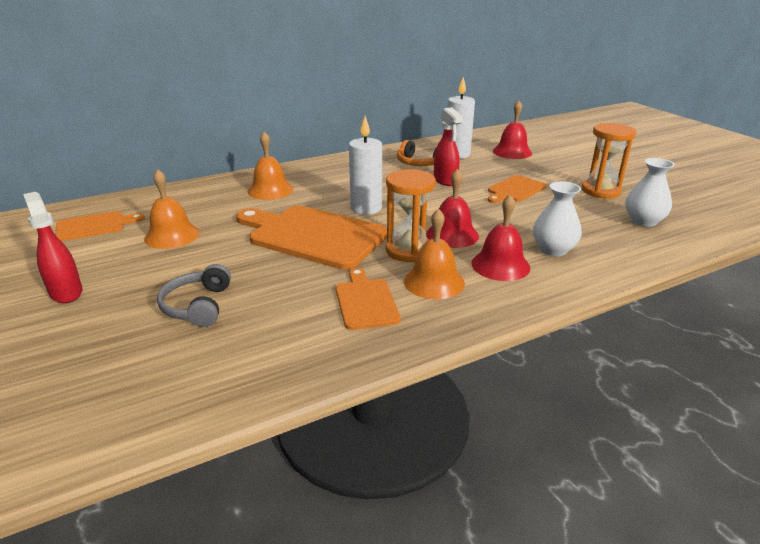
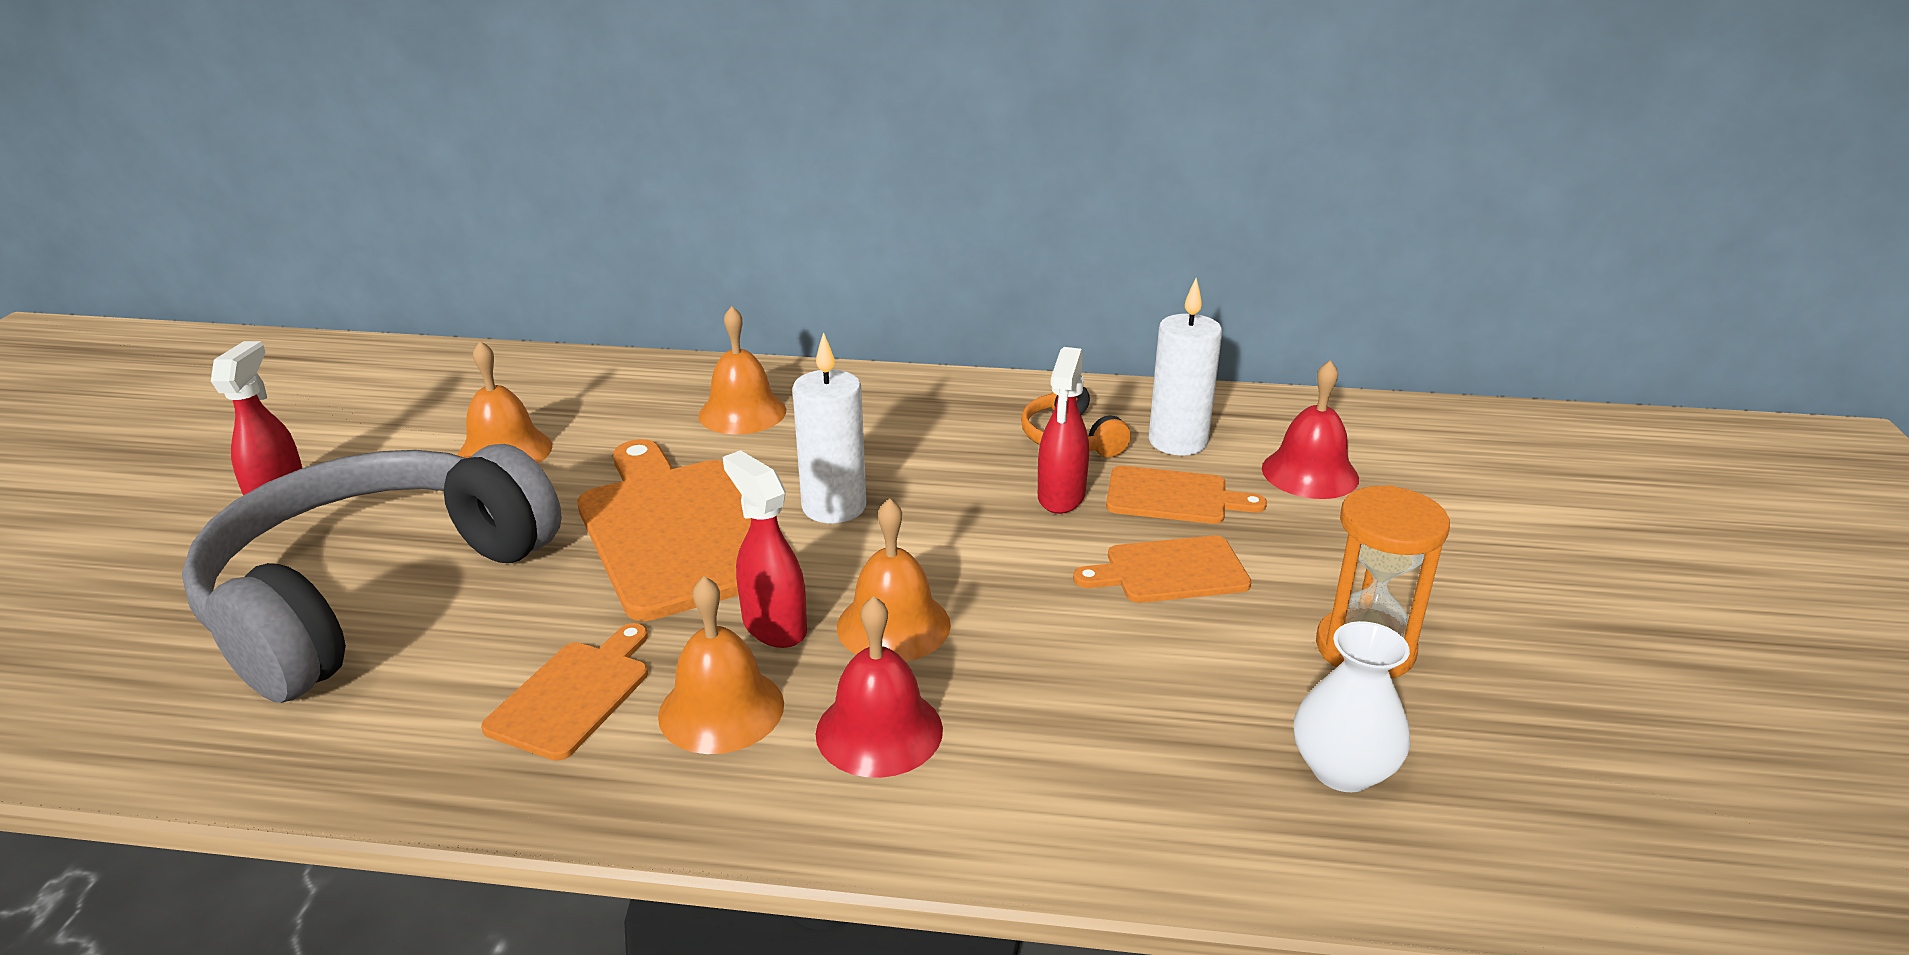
camera: 35 degrees right, 0 degrees up
(94, 226) = (443, 397): orange cutting board -> orange cutting board (1173, 497)
(198, 306) = (374, 592): grey headphones -> grey headphones, size x2.47
(408, 251) = (774, 626): orange hourglass -> red spray bottle
(452, 235) = (893, 625): red bell -> orange bell
(553, 250) = (1028, 746): white vase -> none

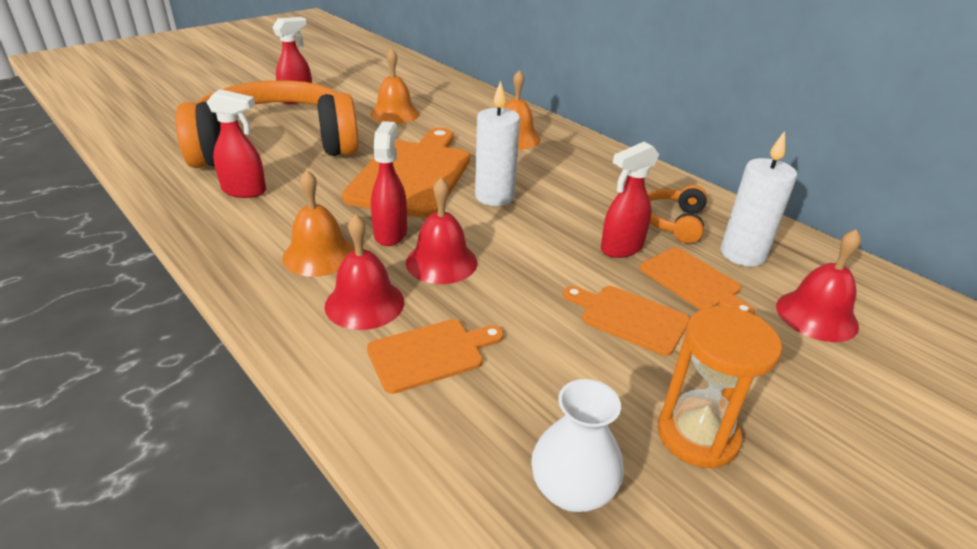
camera: 40 degrees right, 5 degrees up
(374, 592) = (276, 145): grey headphones -> orange headphones
(445, 689) = (245, 191): none -> red spray bottle
(573, 695) = (279, 217): orange cutting board -> orange cutting board (430, 354)
(893, 625) = (441, 262): orange bell -> red bell

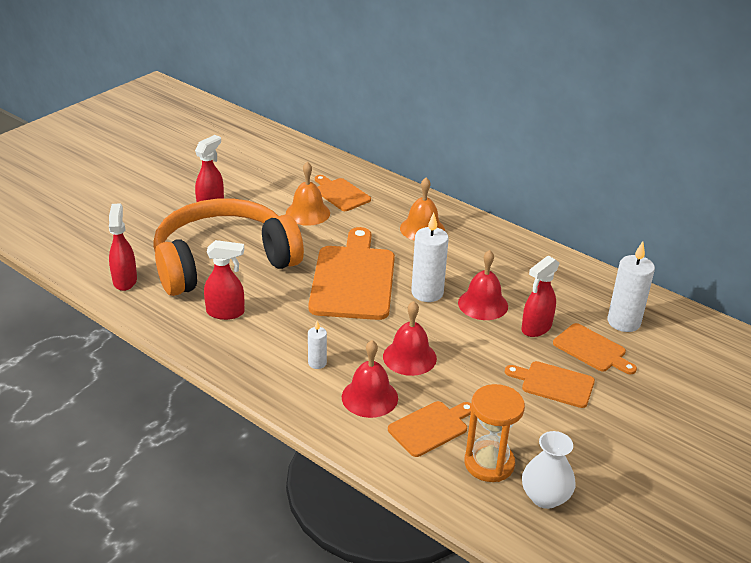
camera: 10 degrees left, 0 degrees up
(319, 255) = (317, 363): orange bell -> white candle
(390, 233) = (361, 337): red spray bottle -> red spray bottle (125, 280)
(439, 102) = (340, 194): none -> orange cutting board
(673, 222) = (569, 299): orange headphones -> none
(697, 435) = (611, 456): orange hourglass -> orange hourglass (489, 463)
(816, 315) = (677, 365): red bell -> red bell (483, 304)

